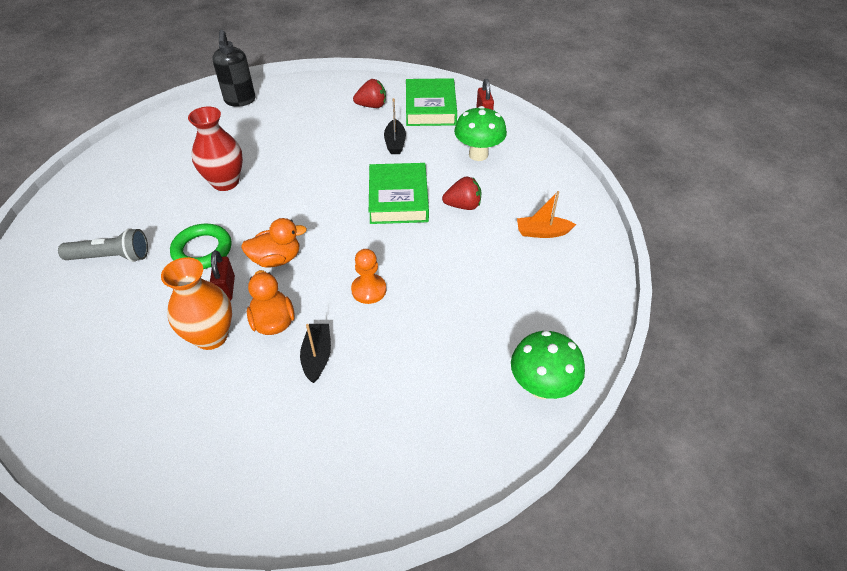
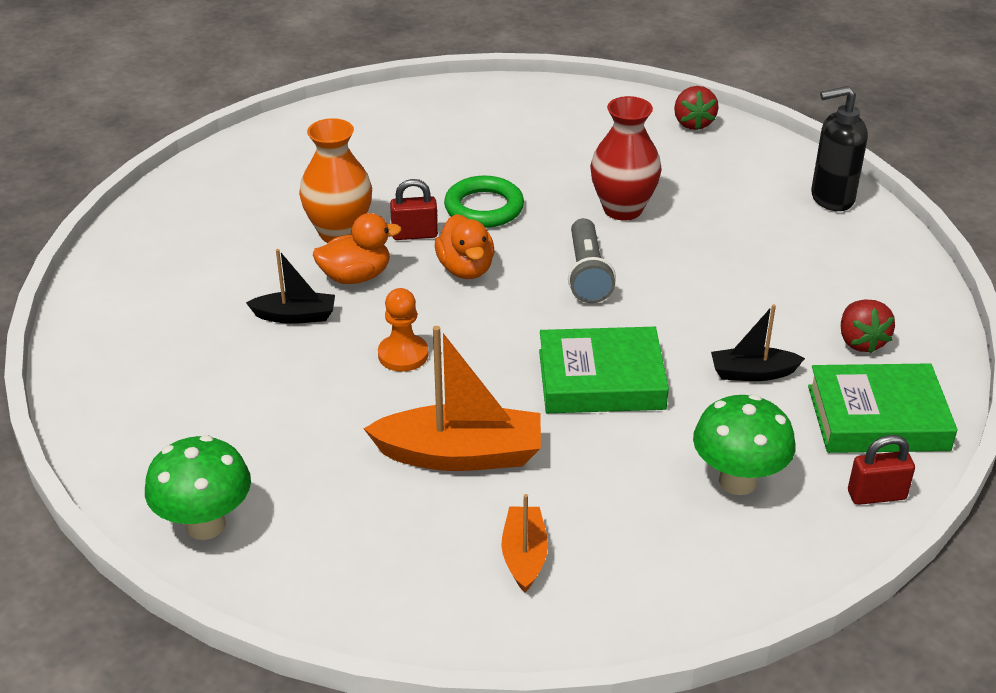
camera: 90 degrees right, 10 degrees down
(111, 257) = (473, 145): grey flashlight -> grey flashlight (587, 274)
(463, 205) = (589, 456): red strawberry -> red strawberry (693, 123)
(465, 259) = (460, 454): none -> orange boat

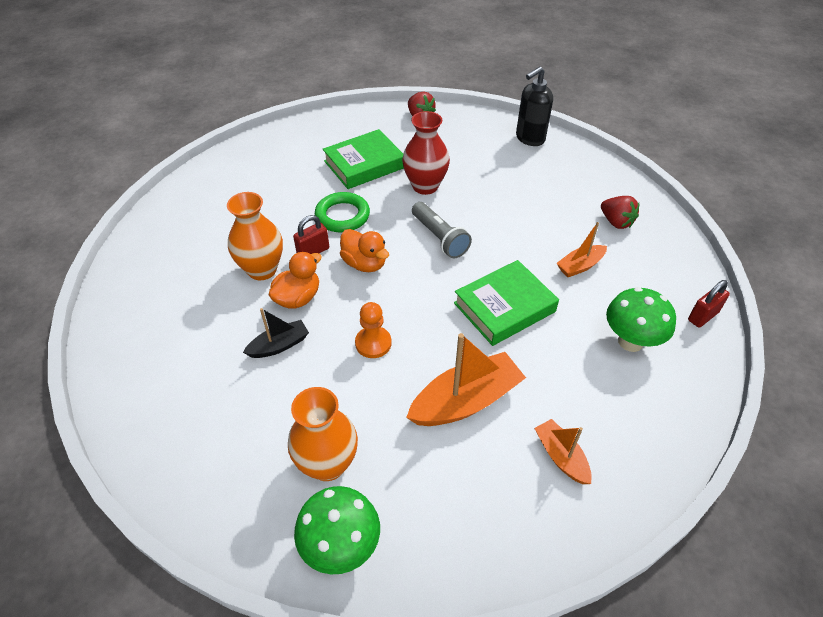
camera: 30 degrees left, 10 degrees up
(253, 447) = (327, 464): none -> orange vase
(752, 373) = (580, 266): black boat -> orange boat
(877, 418) = (663, 266): green book -> green book (364, 164)

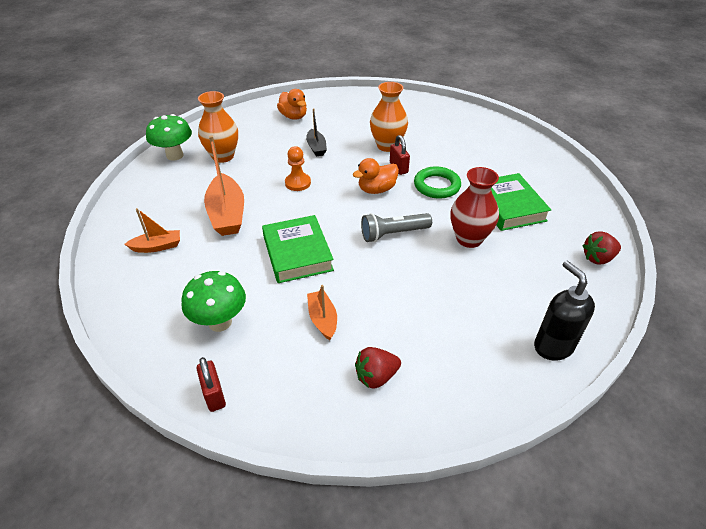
camera: 105 degrees right, 5 degrees down
(298, 298) = (354, 157): orange duck -> orange duck (293, 116)

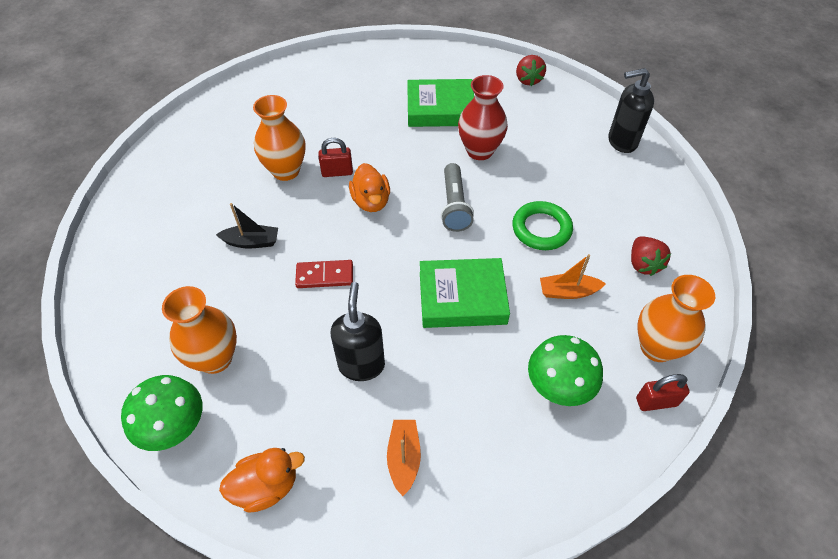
camera: 75 degrees left, 10 degrees up
(227, 214) = (361, 365): orange boat -> black soap dispenser
(275, 393) = (656, 347): none -> orange vase
(293, 116) = (153, 254): orange duck -> orange duck (266, 487)
(298, 183) = (325, 275): orange pawn -> red domino
(437, 186) = (385, 150): green ring -> green ring (541, 229)

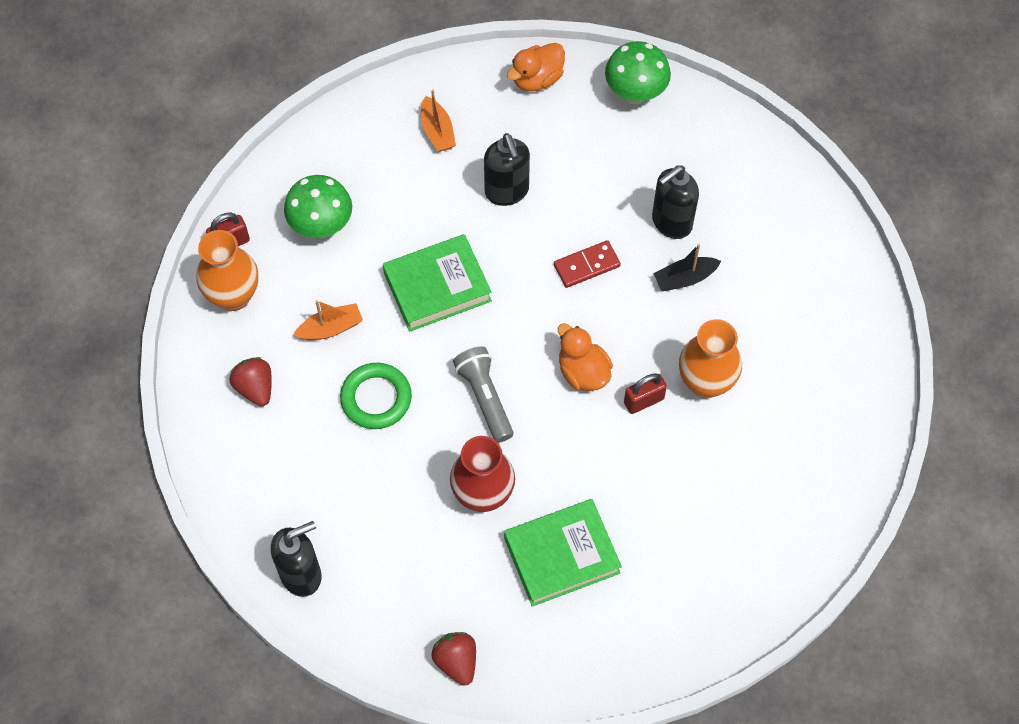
camera: 160 degrees right, 10 degrees up
(215, 358) = (642, 156): orange vase -> none
(232, 288) = (671, 223): none -> black soap dispenser

